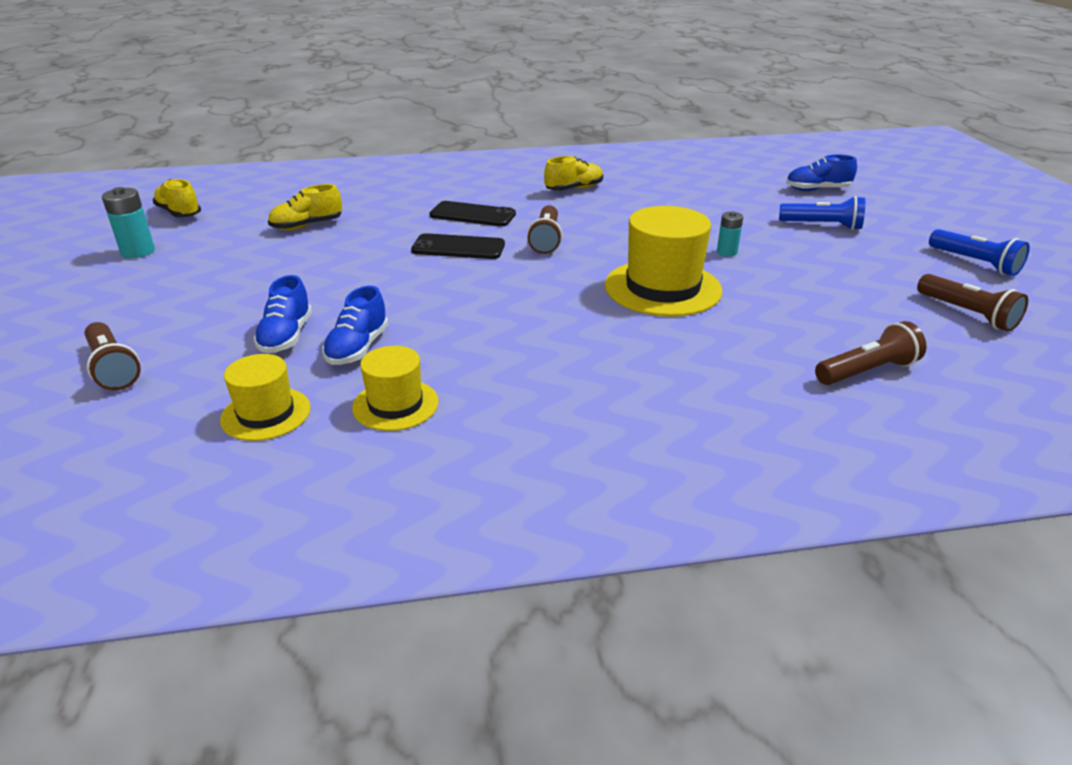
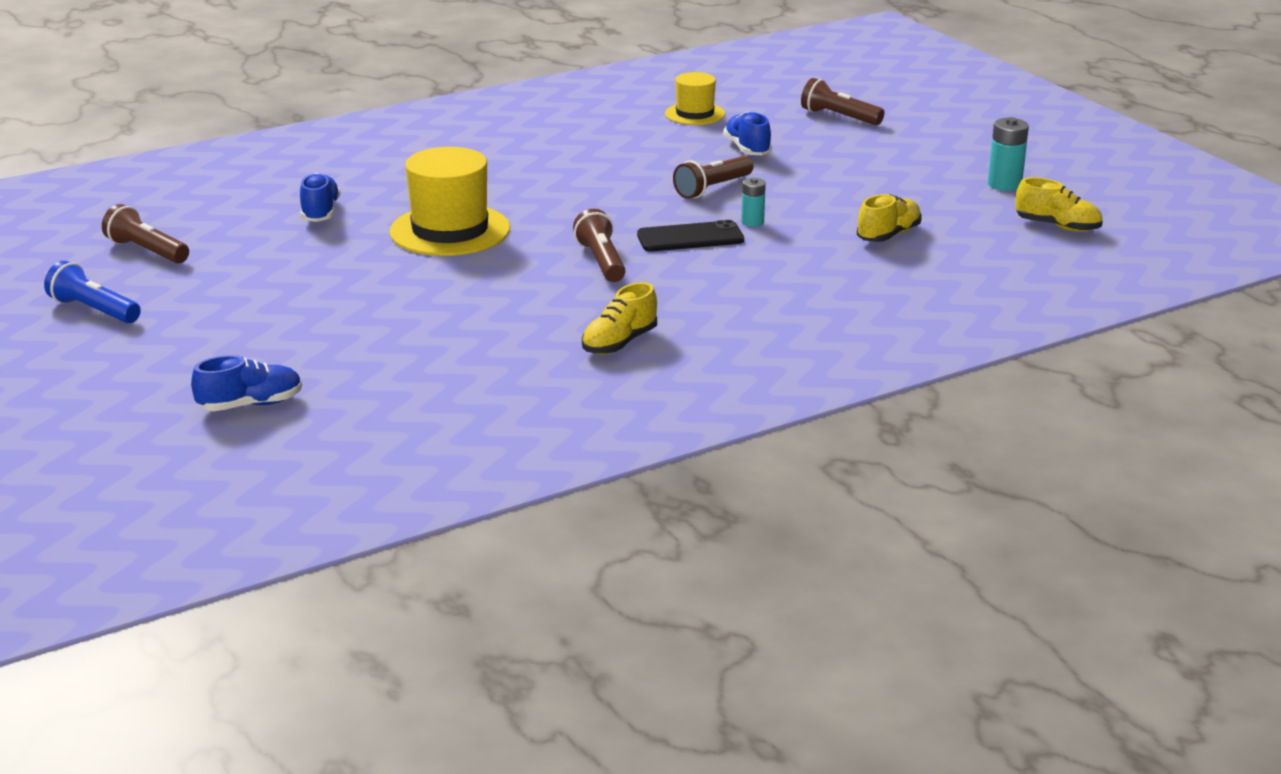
camera: 160 degrees right, 5 degrees down
(358, 348) = (681, 151): blue shoe -> blue shoe (320, 212)
(395, 405) = (615, 129): yellow hat -> none
(472, 215) = (717, 279): black phone -> none
(727, 252) = (387, 279): turquoise battery -> turquoise battery (752, 222)
(822, 225) = (262, 336): blue flashlight -> none
(867, 371) = (266, 193): brown flashlight -> brown flashlight (712, 188)

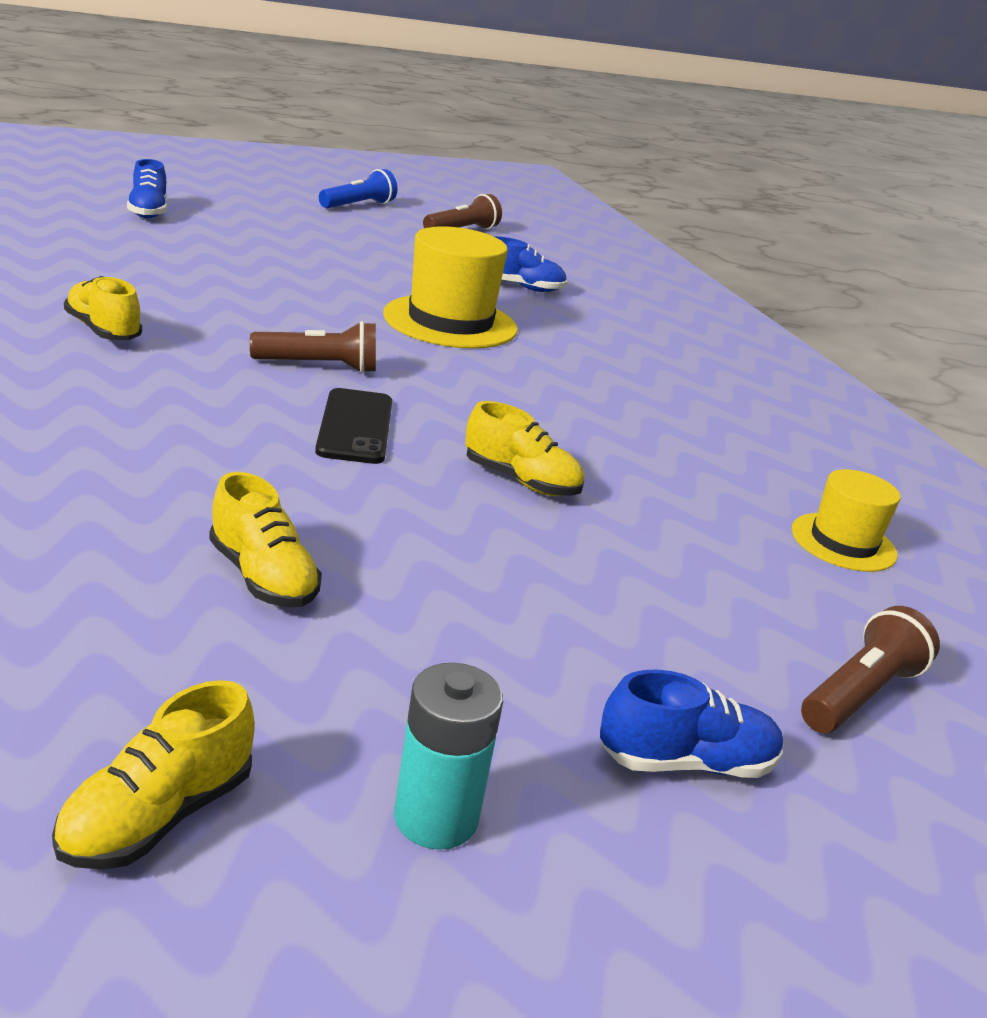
camera: 95 degrees right, 0 degrees up
(712, 188) = (521, 481): brown flashlight -> yellow shoe
(747, 149) = (683, 549): blue shoe -> blue shoe (686, 762)
(752, 222) = (383, 479): turquoise battery -> none

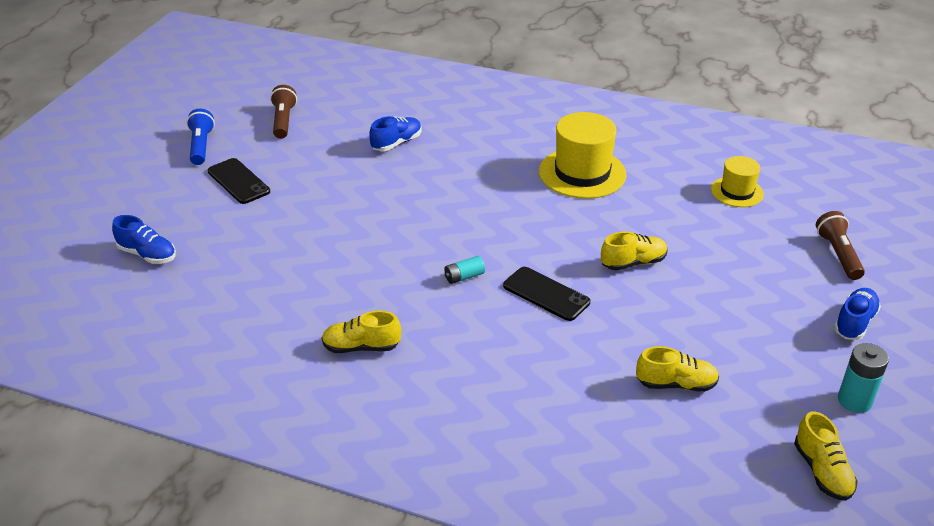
camera: 45 degrees left, 10 degrees up
(319, 366) = (464, 277): brown flashlight -> turquoise battery
(325, 228) = (238, 181): none -> black phone
(450, 322) = (432, 197): yellow hat -> yellow hat (582, 173)

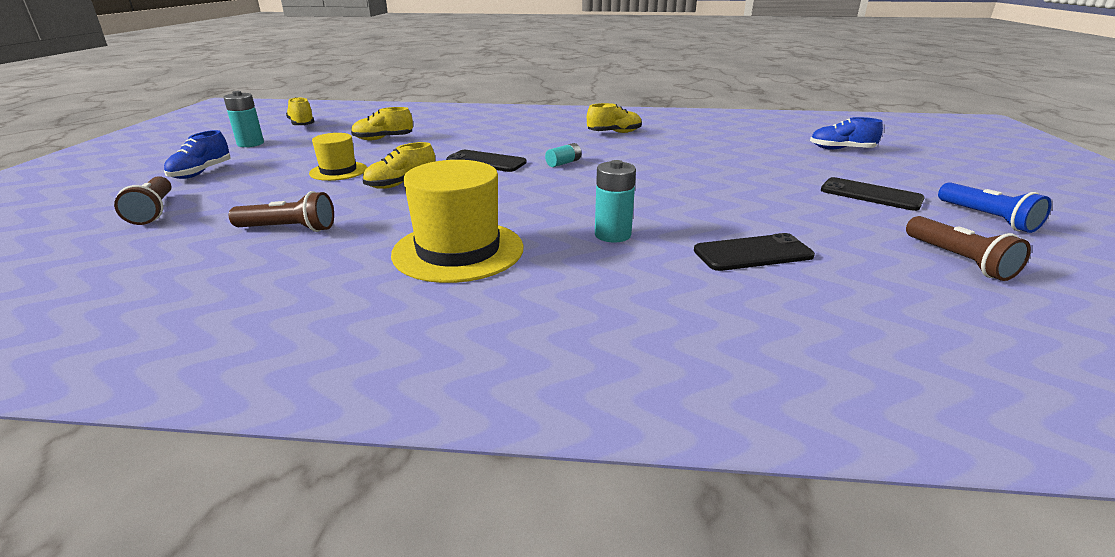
camera: 165 degrees right, 10 degrees down
(396, 143) = (753, 253): blue shoe -> black phone
(473, 171) = (612, 235): none -> turquoise battery
(709, 213) = (288, 229): none -> brown flashlight
(737, 192) = (226, 256): yellow hat -> yellow hat (338, 171)

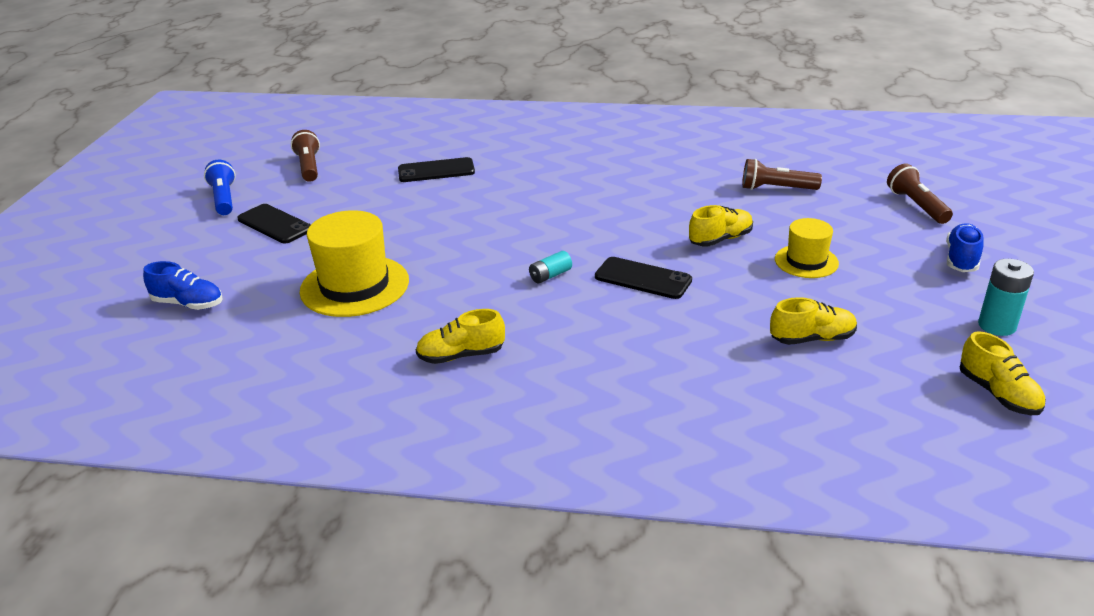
camera: 175 degrees left, 5 degrees up
(458, 251) = (636, 172): yellow hat -> yellow hat (355, 286)
(612, 235) = (525, 184): turquoise battery -> none

